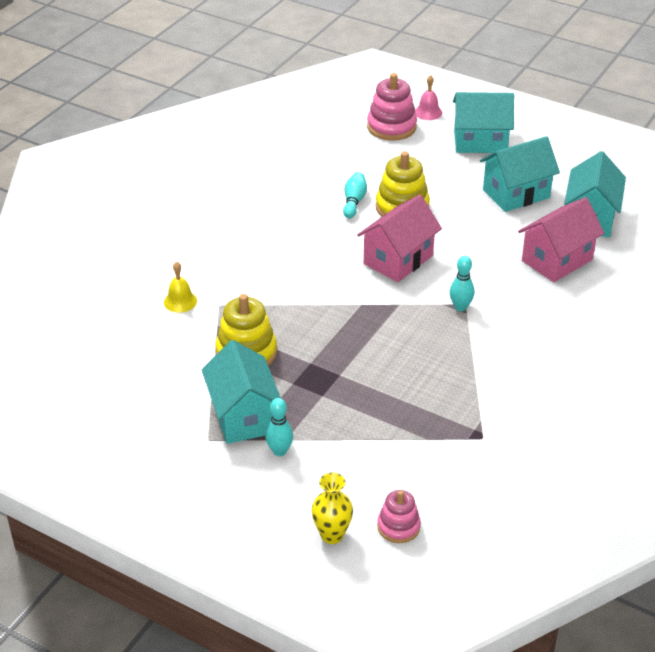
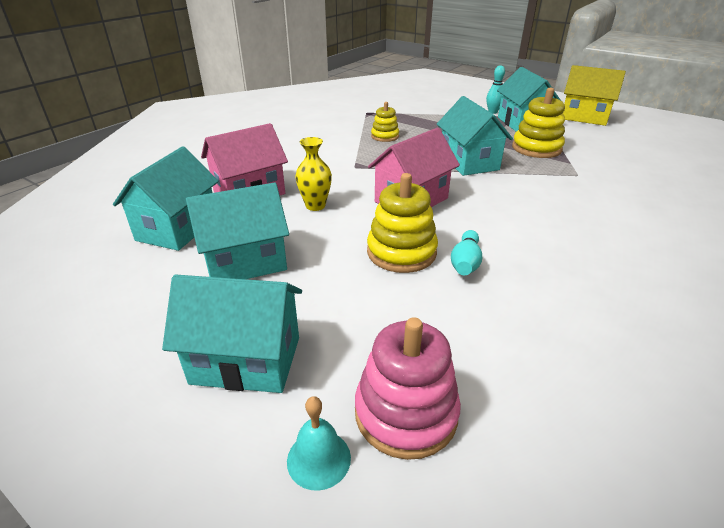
camera: 175 degrees left, 5 degrees down
(139, 443) = (584, 117): none -> yellow house
(180, 301) = (617, 179): yellow bell -> none
(332, 535) = (455, 91): yellow vase -> yellow vase (315, 206)
(335, 320) = (468, 162): none -> turquoise house
(398, 526) = (421, 92): pink stacking toy -> none
(428, 112) = (318, 459): pink bell -> turquoise bell
(441, 369) = (385, 136): none -> yellow stacking toy
(460, 307) = (359, 165): turquoise bowling pin -> none

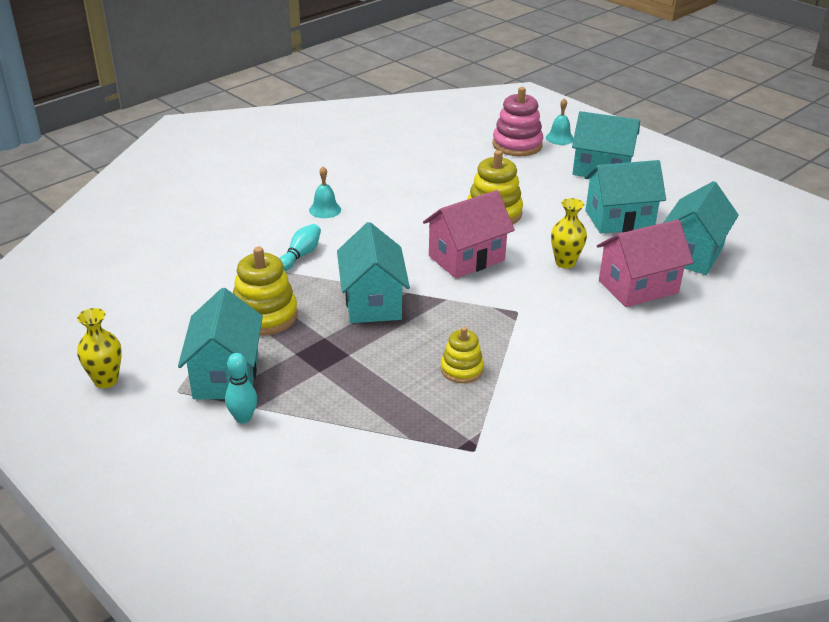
camera: 170 degrees left, 0 degrees up
(465, 263) = (447, 201): turquoise bowling pin -> turquoise bowling pin (301, 255)
(584, 117) = (106, 380): yellow house -> yellow vase
(593, 233) = (325, 210): none -> turquoise bell

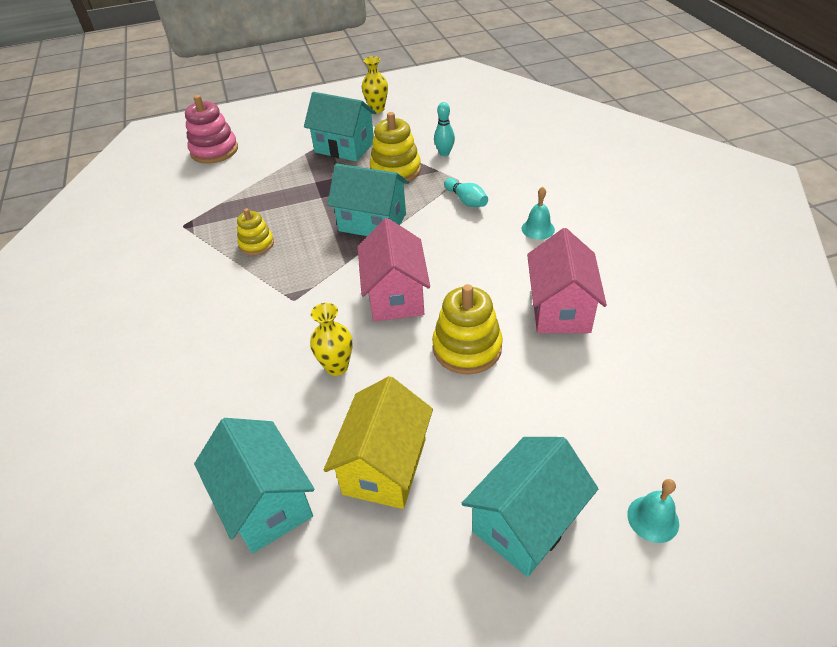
camera: 120 degrees right, 10 degrees up
(243, 418) = (300, 148): turquoise bowling pin -> turquoise bowling pin (444, 153)
(517, 145) = (642, 447): pink stacking toy -> pink stacking toy (214, 151)
(619, 219) = (384, 466): turquoise house -> yellow house
(638, 287) = (254, 408): pink house -> pink house (560, 309)

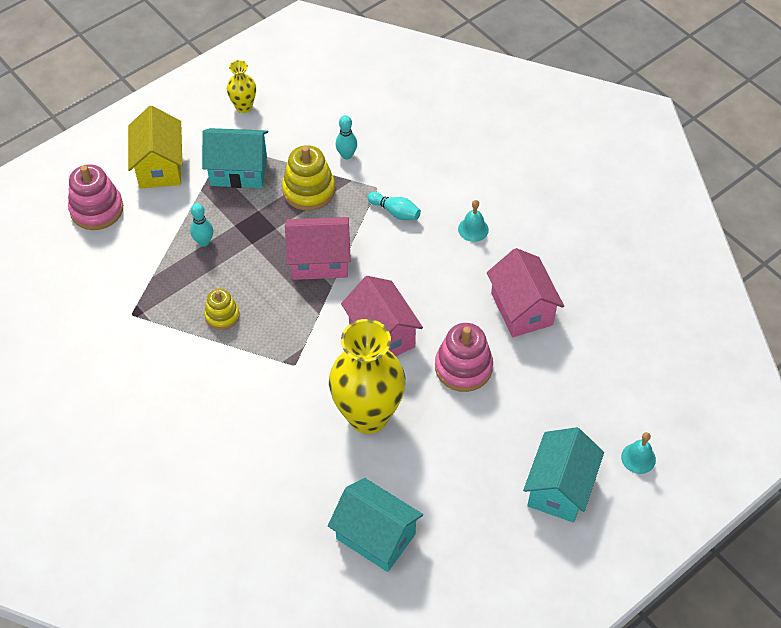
camera: 25 degrees left, 10 degrees up
(281, 188) = (204, 242): none -> turquoise bowling pin
(337, 367) = (368, 415): yellow vase -> yellow vase, size x2.15
(372, 222) = (319, 261): turquoise house -> pink house
(384, 466) = (447, 482): yellow house -> yellow house (160, 167)
(467, 348) = (463, 367): yellow stacking toy -> pink stacking toy

